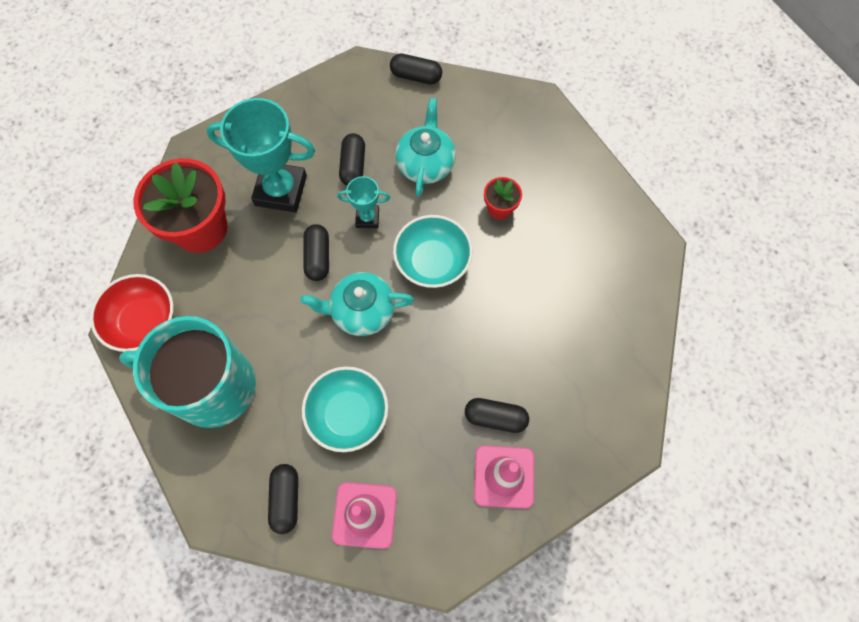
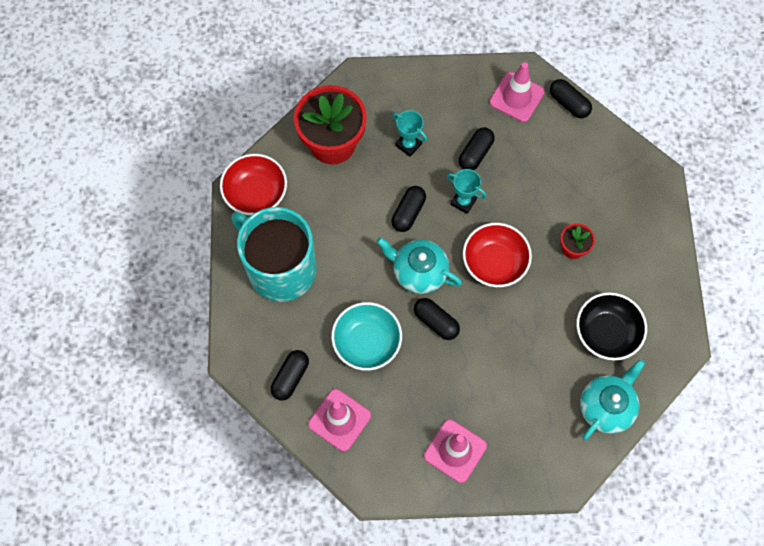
camera: 30 degrees right, 0 degrees up
(281, 190) = (408, 145): turquoise trophy -> turquoise trophy, size x0.50
(363, 94) = (516, 97): none -> pink traffic cone
(425, 164) = (534, 181): turquoise teapot -> turquoise teapot (606, 406)
(432, 262) = (494, 263): turquoise bowl -> red bowl
(495, 417) = (474, 405): black capsule -> black capsule (436, 322)
(579, 272) = (606, 333): none -> black bowl

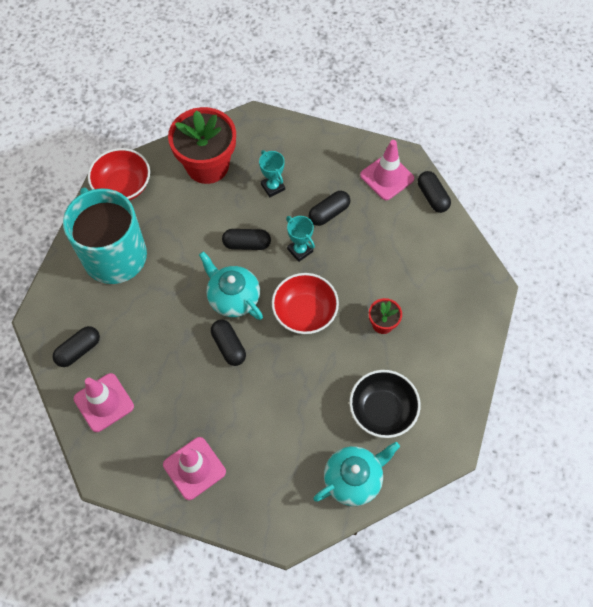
camera: 20 degrees right, 5 degrees down
(367, 342) = (159, 343): turquoise bowl -> none
(408, 213) = (247, 244): black capsule -> black capsule turned 45 degrees clockwise

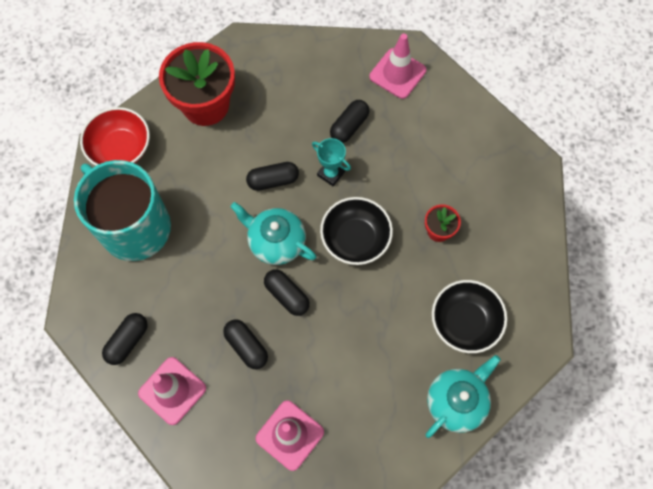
camera: 15 degrees left, 5 degrees up
(273, 187) = (282, 112): turquoise trophy -> none
(305, 312) = (355, 239): red bowl -> black bowl
(432, 197) = (450, 84): black capsule -> black capsule (246, 346)

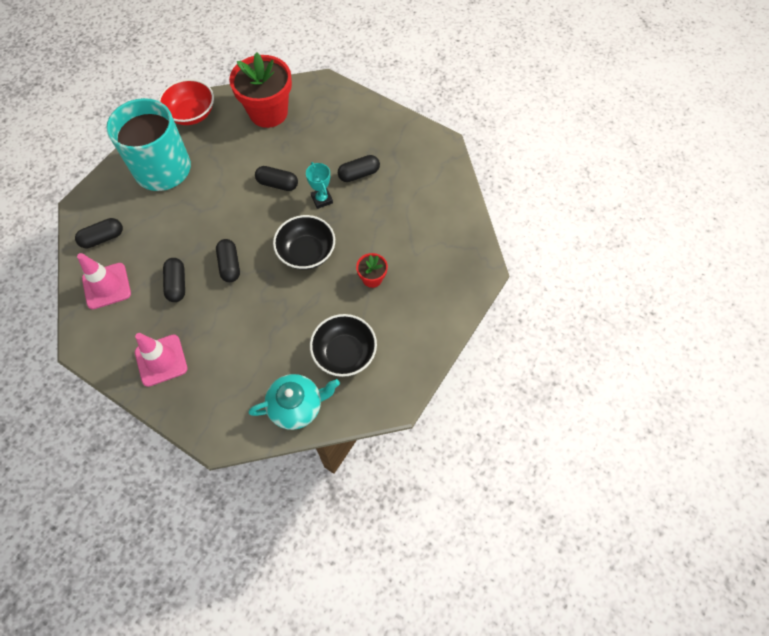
camera: 30 degrees right, 5 degrees down
(276, 242) = (249, 225): turquoise teapot -> none
(397, 73) = (421, 155): pink traffic cone -> none

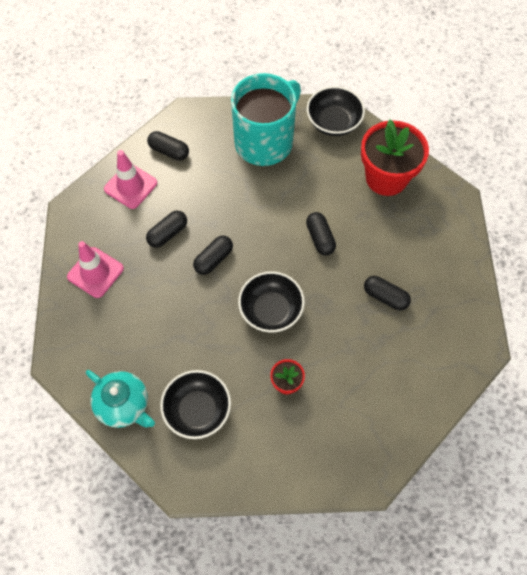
camera: 55 degrees right, 0 degrees up
(191, 114) = (333, 122): red bowl -> black bowl
(322, 199) = (333, 285): turquoise trophy -> none

